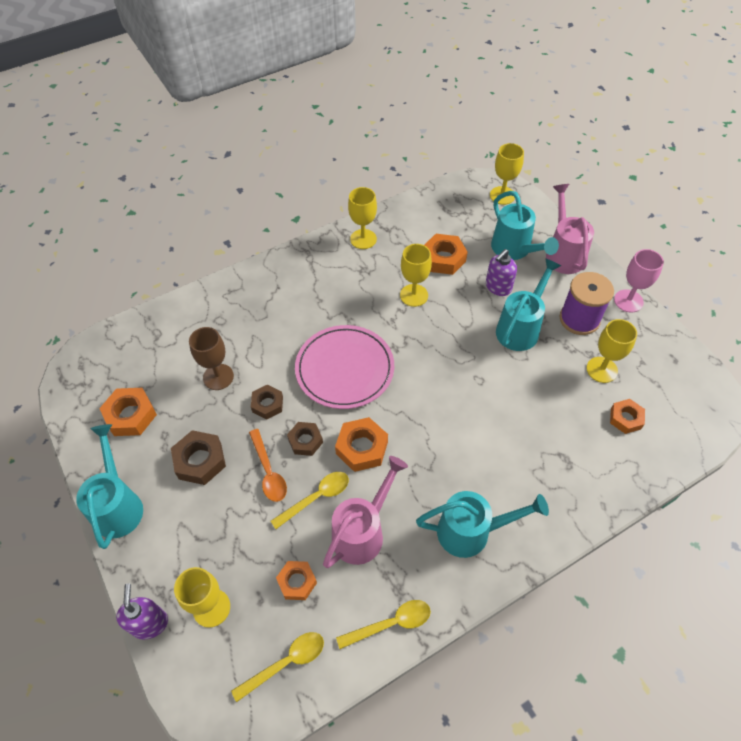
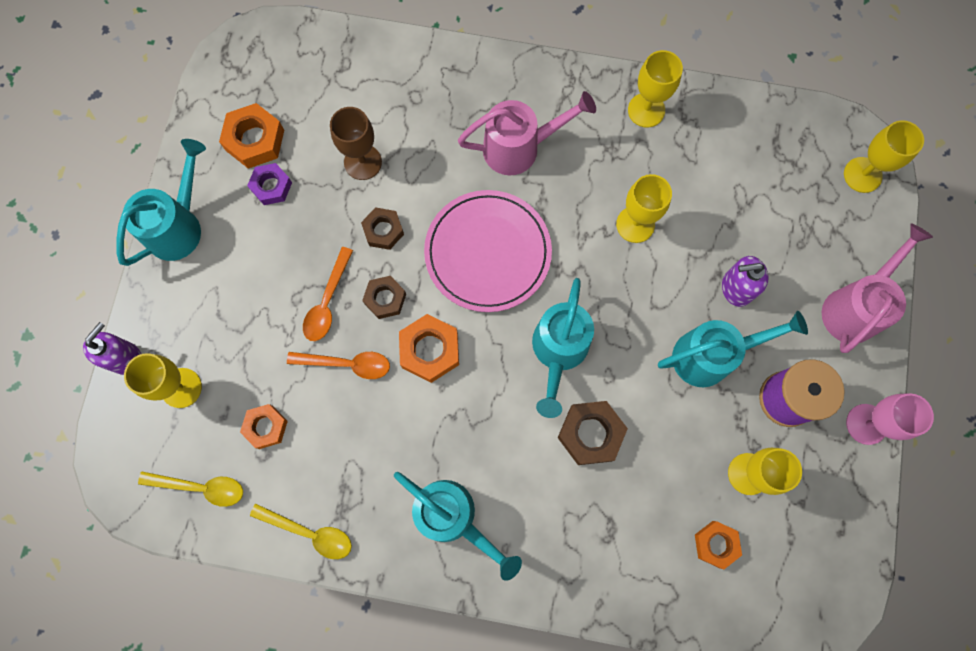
camera: 40 degrees right, 20 degrees up
(167, 433) = (271, 186): none -> purple nut
(200, 461) = (278, 239): brown nut -> brown nut (590, 434)
(316, 498) = (347, 364): yellow spoon -> orange spoon
(363, 532) = (358, 431): pink watering can -> pink watering can (519, 148)
(443, 258) = (711, 204): orange nut -> none
(514, 250) = (802, 257): turquoise watering can -> turquoise watering can (558, 351)

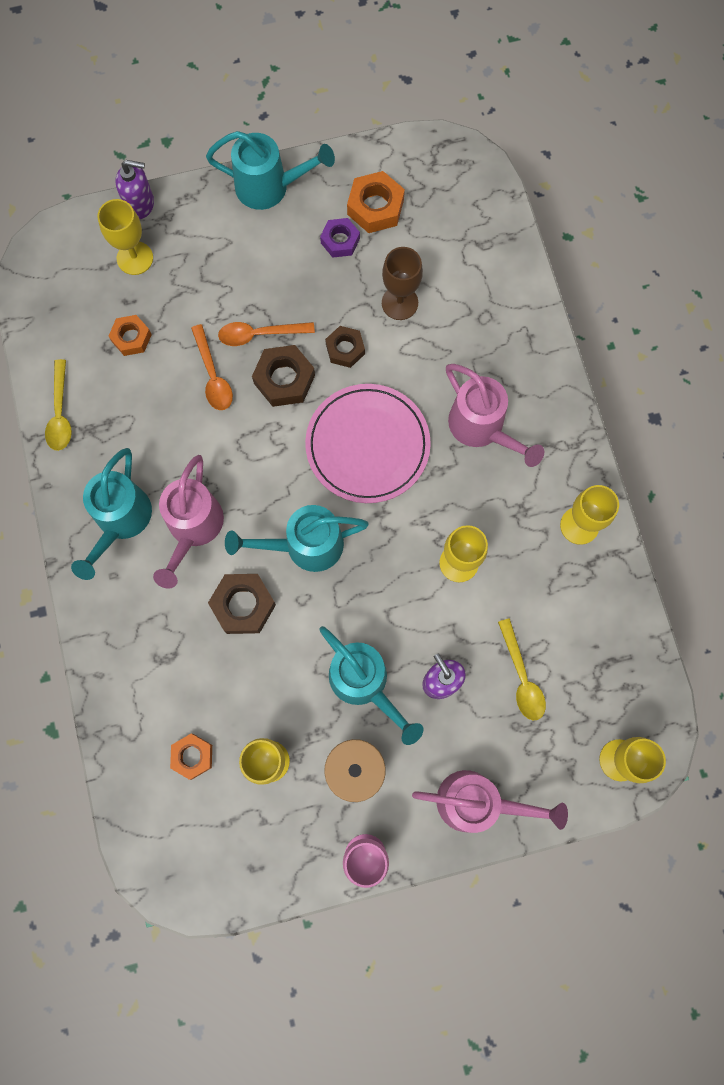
camera: 65 degrees right, 0 degrees up
(200, 487) = (61, 313): yellow spoon -> yellow spoon (521, 677)
(385, 299) = (284, 379): brown nut -> brown nut, size x1.51
(430, 350) = (256, 437): orange nut -> none
(493, 449) = (193, 528): none -> pink watering can

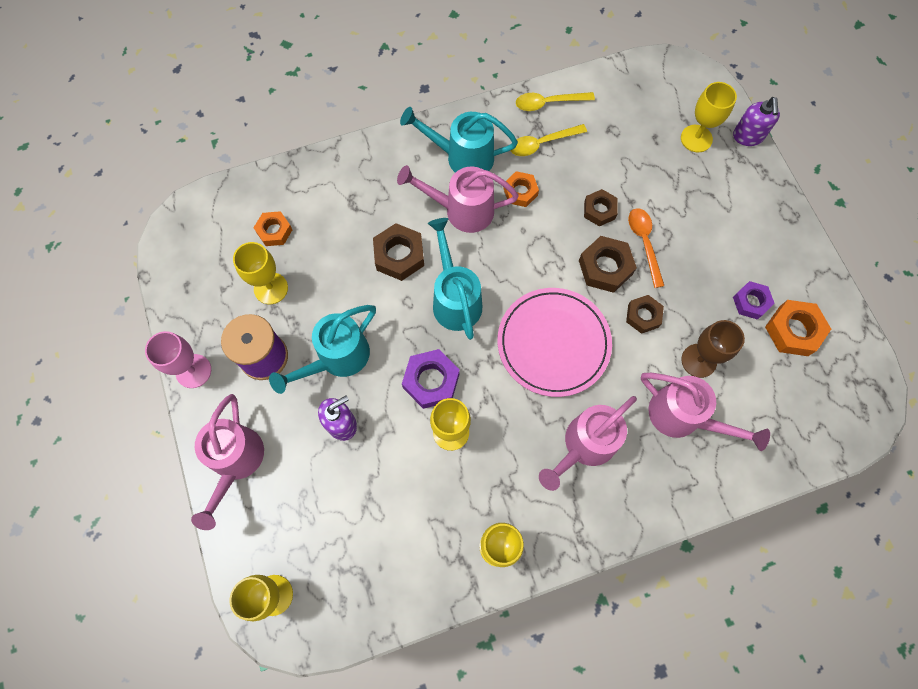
camera: 85 degrees right, 5 degrees down
(131, 338) = (622, 145): orange nut -> orange nut (520, 192)
(213, 375) = (599, 210): orange spoon -> brown nut
(270, 187) = (790, 237): turquoise watering can -> none
(400, 579) = (431, 381): none -> purple nut
(458, 329) = (682, 417): none -> pink watering can
(521, 677) = (348, 496): yellow spoon -> yellow spoon (542, 143)

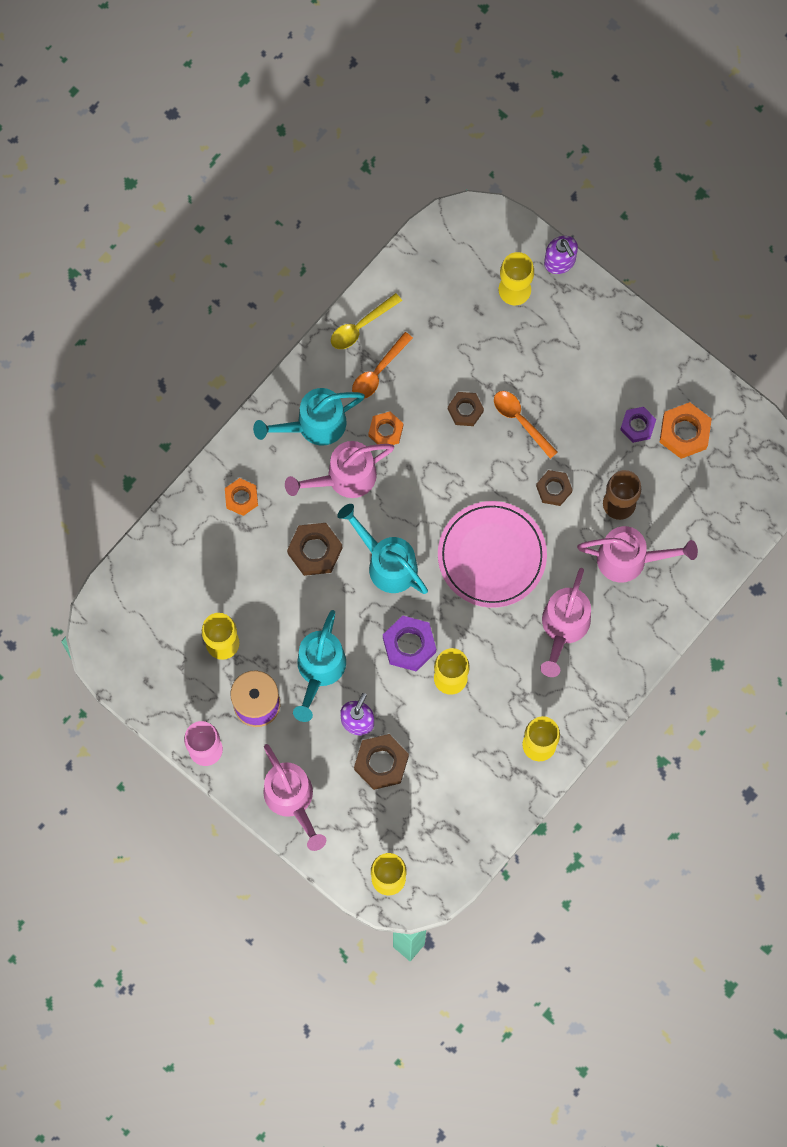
camera: 30 degrees left, 5 degrees up
(274, 231) = (190, 590): orange nut -> orange nut (241, 498)
(542, 143) = (378, 371): yellow spoon -> orange spoon
(605, 267) = (499, 462): brown nut -> brown nut (381, 763)

